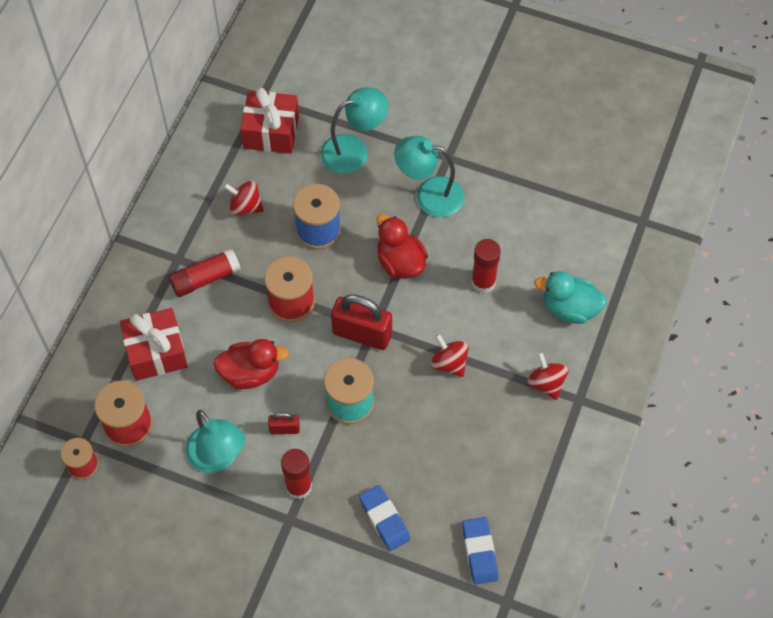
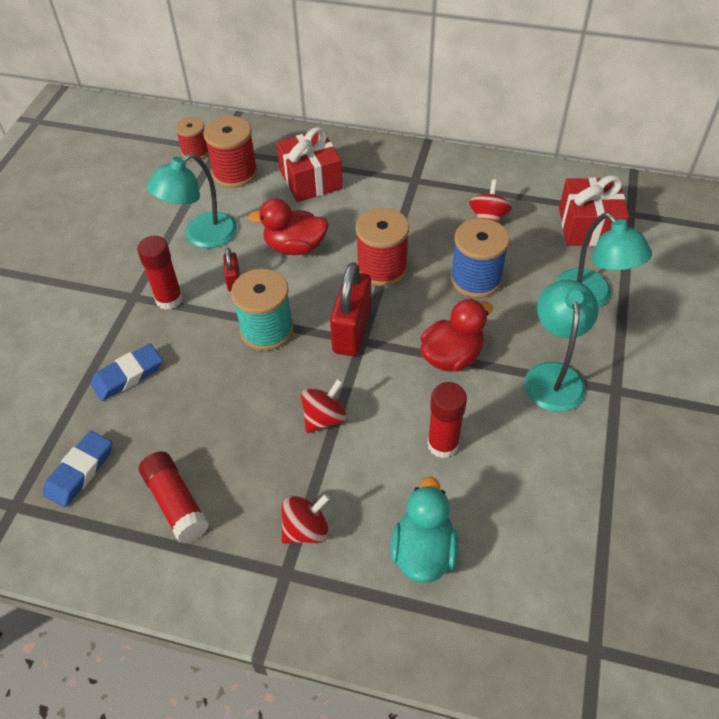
camera: 85 degrees right, 10 degrees down
(205, 278) = (396, 201): red glue stick -> red glue stick (176, 503)
(250, 373) = (295, 247): red duck -> red duck turned 105 degrees clockwise
(479, 552) = (80, 471): blue eraser -> blue eraser turned 45 degrees counterclockwise

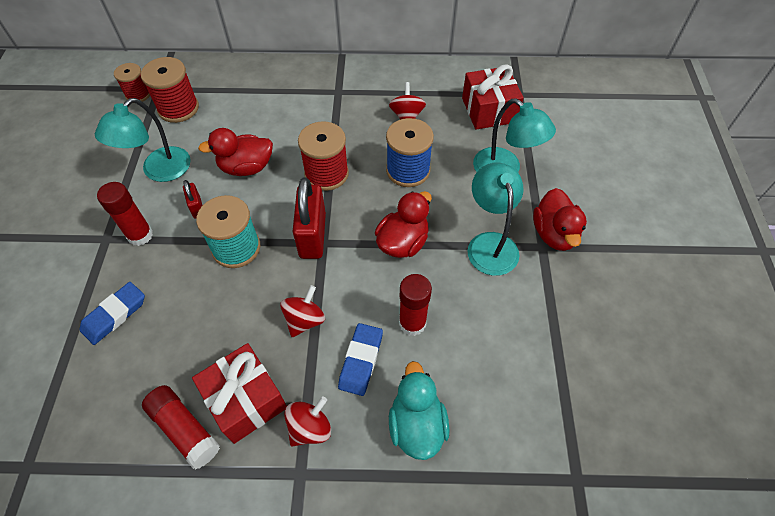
camera: 15 degrees left, 5 degrees up
(80, 471) = (85, 418): blue eraser -> blue eraser (361, 360)
(311, 180) = (248, 105): red gift -> red gift (246, 400)
(634, 378) = (554, 234): none -> red duck

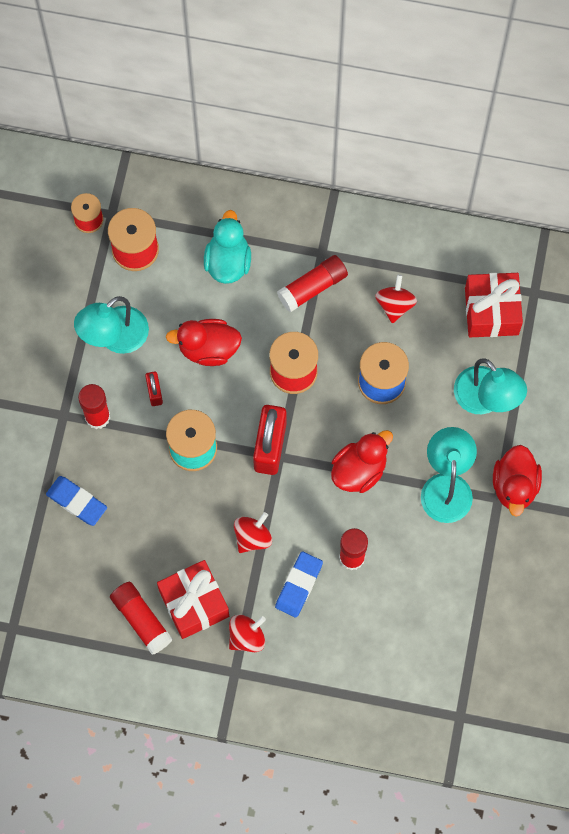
camera: 10 degrees right, 15 degrees up
(114, 315) = (77, 502): blue eraser -> blue eraser turned 75 degrees clockwise
(334, 114) = (312, 287): none -> red glue stick
(416, 425) = (337, 650): turquoise duck -> turquoise duck (228, 261)

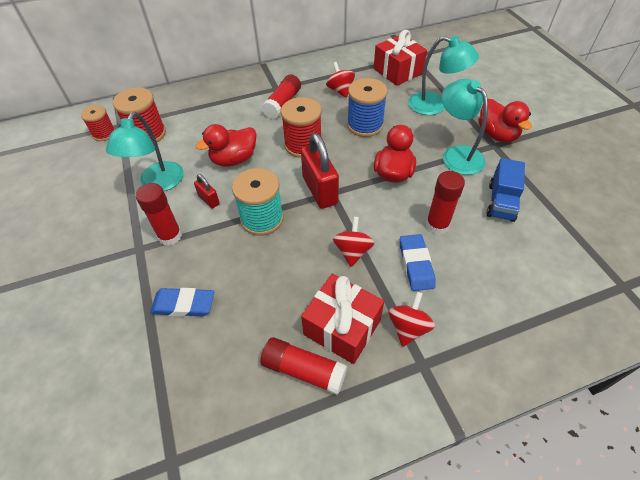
camera: 30 degrees left, 20 degrees down
(228, 261) = (217, 114): turquoise duck -> none
(436, 570) = (501, 202): none -> blue truck

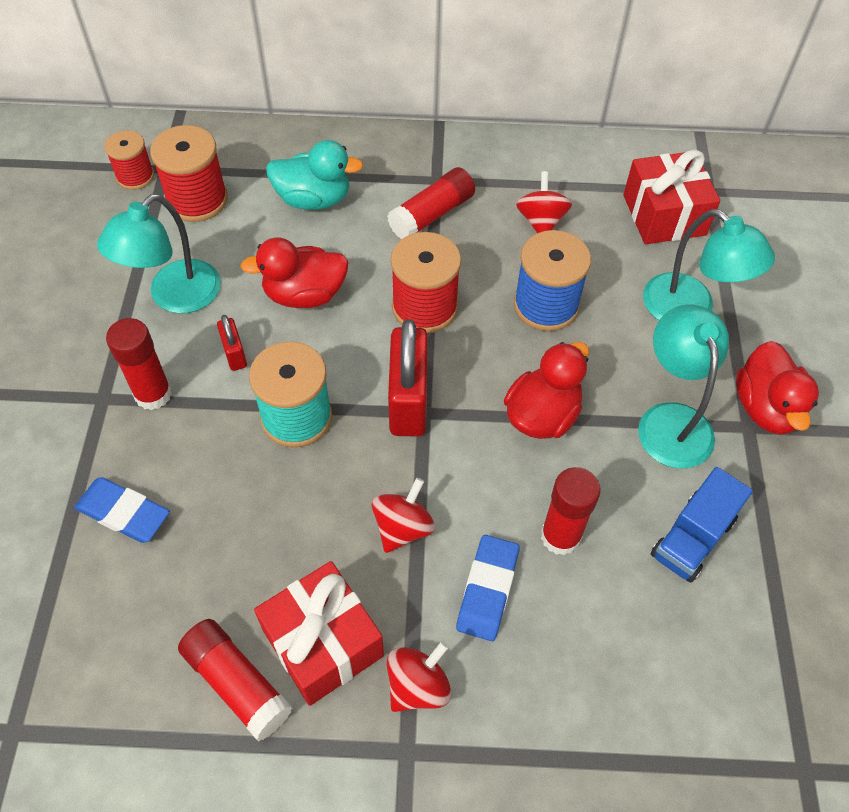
camera: 20 degrees right, 5 degrees up
(215, 115) = (314, 199): none -> turquoise duck

